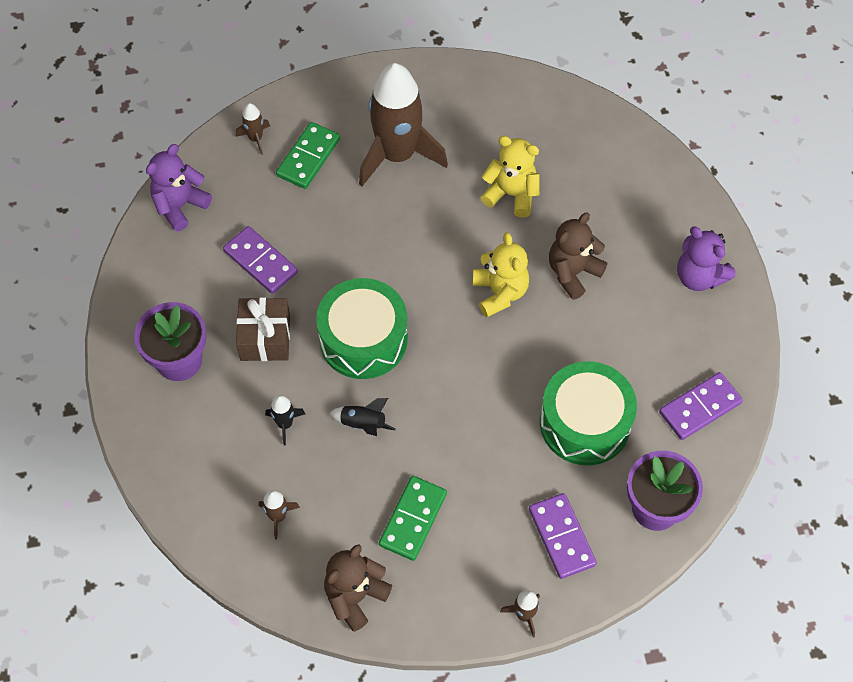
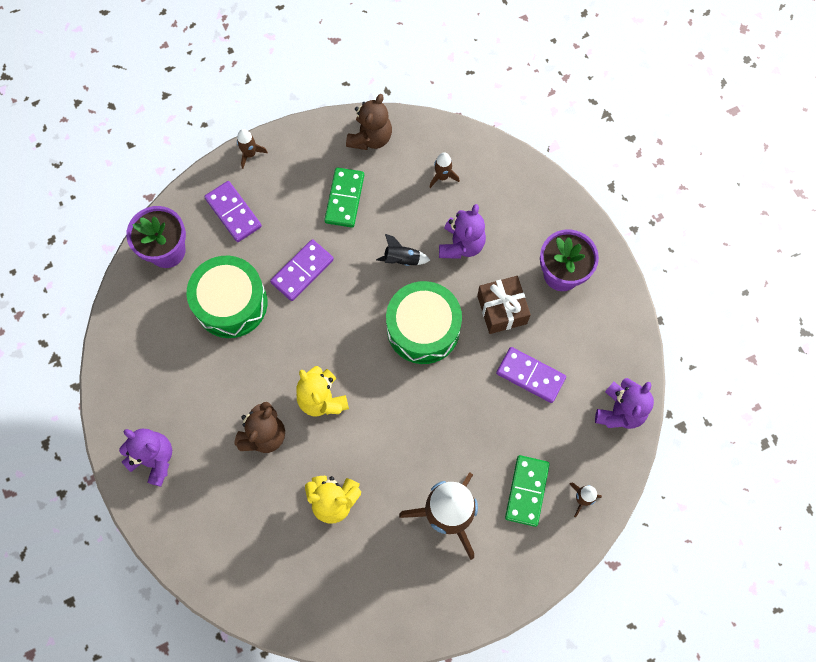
camera: 165 degrees right, 10 degrees up
(285, 424) = (461, 244): black rocket -> purple teddy bear
(700, 408) = (141, 338): purple domino -> purple domino (302, 271)

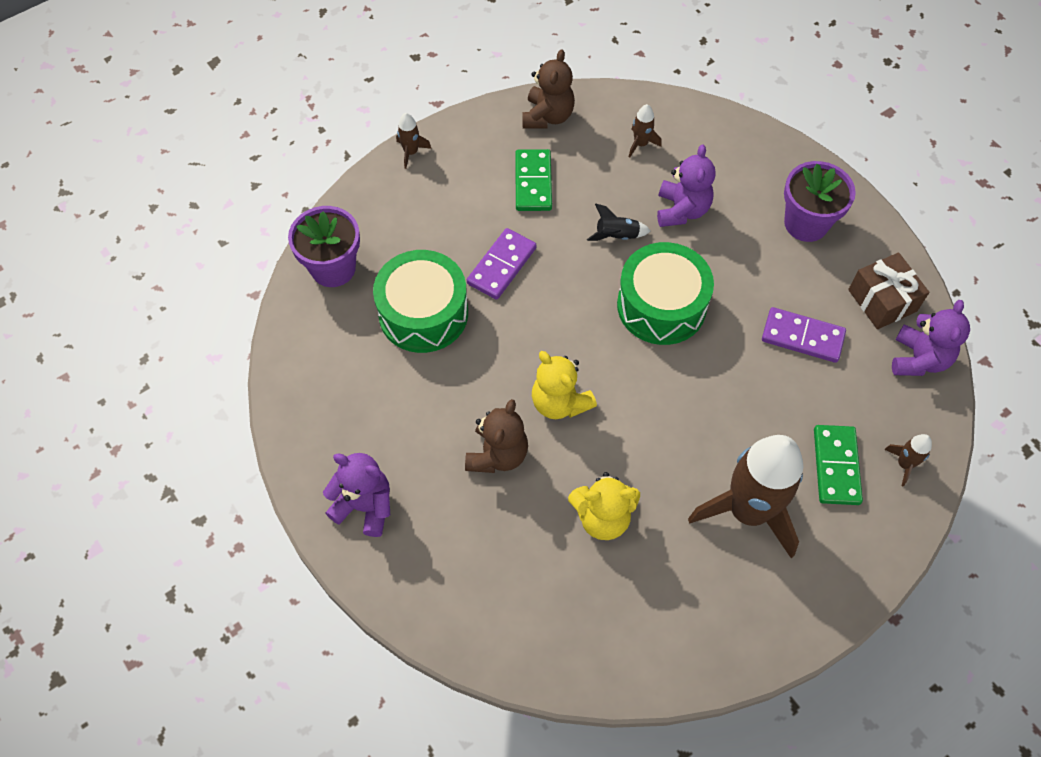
camera: 10 degrees left, 10 degrees down
(233, 213) = (404, 216): purple domino -> none
(502, 309) = (748, 271): brown gift -> brown gift (882, 300)

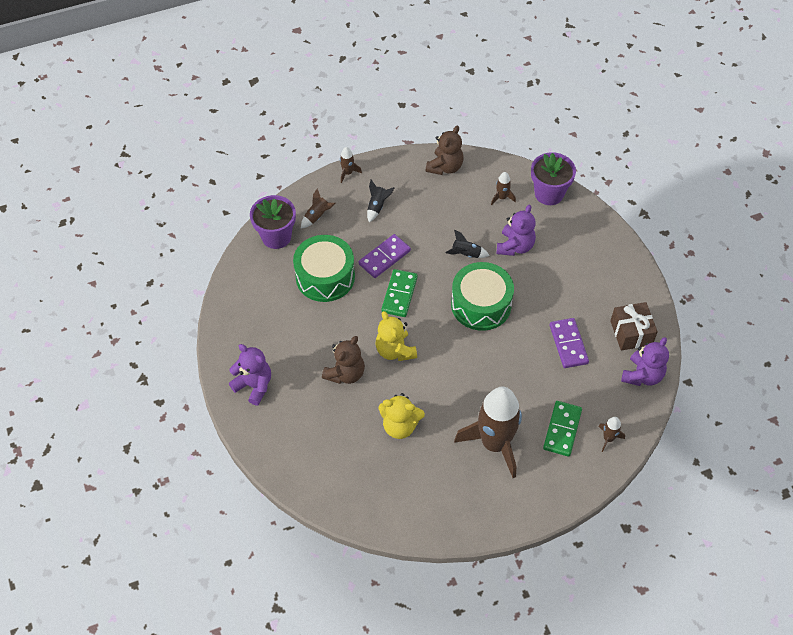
camera: 15 degrees right, 5 degrees down
(385, 225) = (317, 216): none -> brown rocket
(468, 193) = (377, 206): none -> black rocket
(533, 182) = (422, 208): green domino -> green domino (399, 294)
(802, 337) = (568, 344): purple domino -> purple domino turned 45 degrees clockwise
(806, 223) = (597, 272): purple flower pot -> purple flower pot (549, 194)

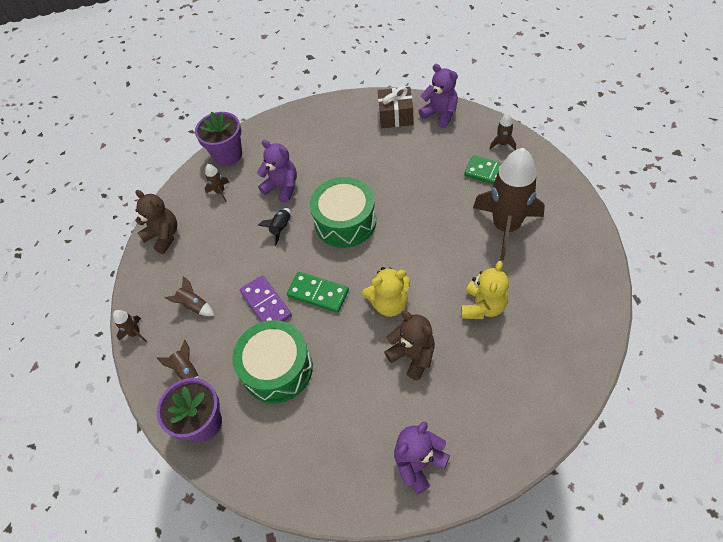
camera: 75 degrees left, 0 degrees up
(377, 206) = (194, 305): black rocket -> brown rocket
(568, 344) = (401, 160): purple domino -> none

